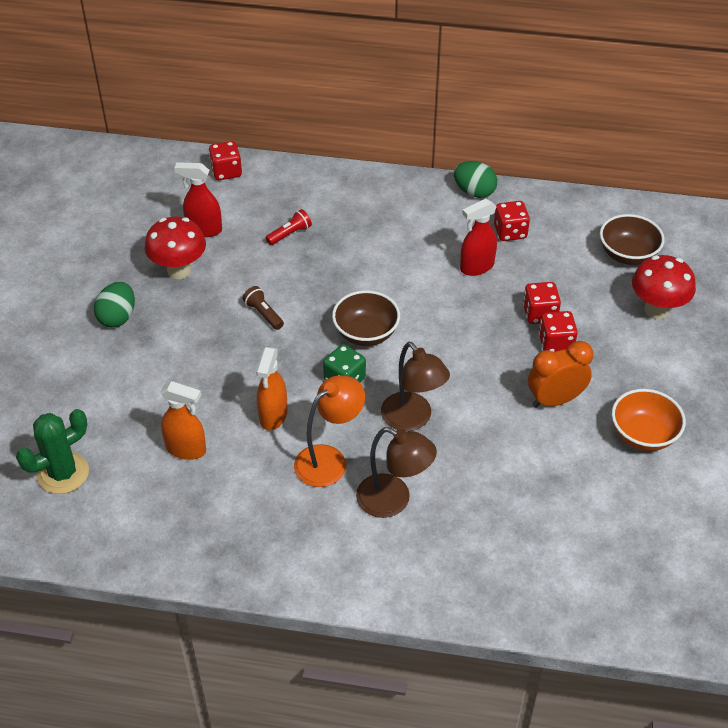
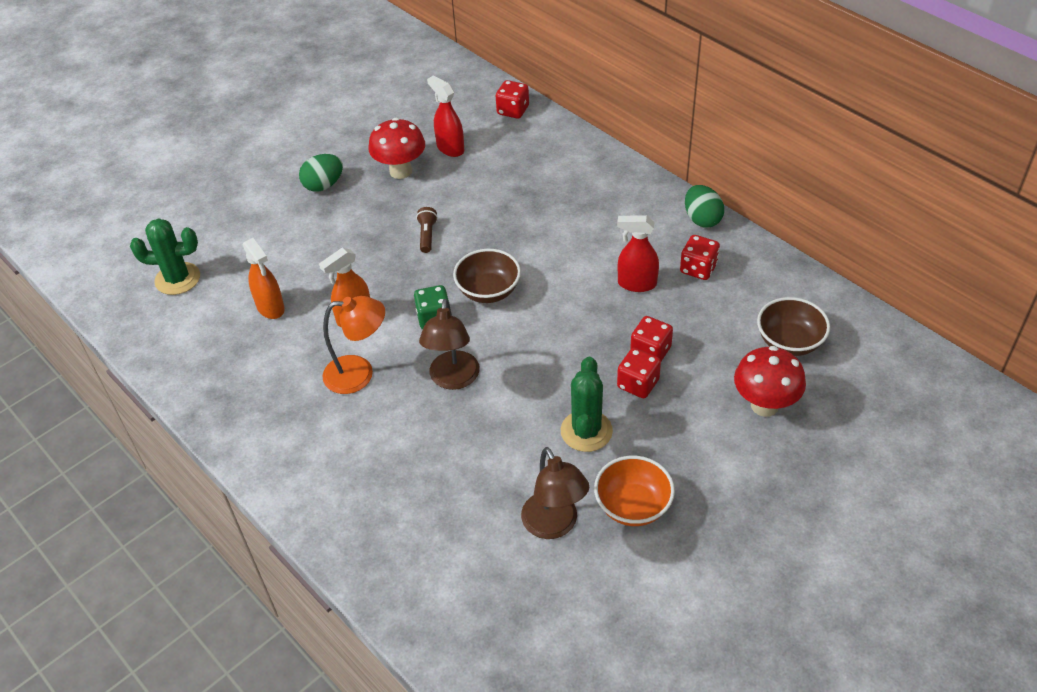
camera: 40 degrees right, 0 degrees up
(290, 234) = (511, 182): red flashlight -> none
(393, 501) = (372, 434): brown lamp -> brown lamp (554, 525)
(555, 400) = (586, 431): orange clock -> green cactus

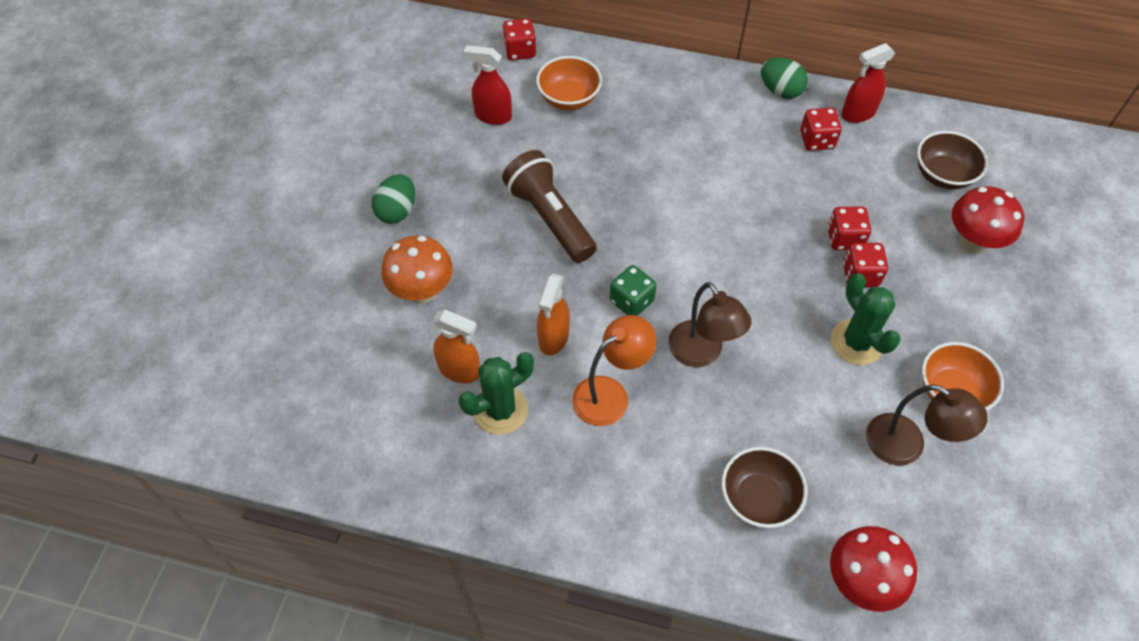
camera: 35 degrees left, 10 degrees up
(177, 279) = (329, 388): green cactus -> green cactus (500, 410)
(292, 246) = (422, 292): none -> orange mushroom
(400, 171) = (464, 161): red mushroom -> red mushroom (860, 582)
(427, 235) = (550, 218): brown flashlight -> brown flashlight, size x2.22
(488, 291) = (657, 248): brown bowl -> brown bowl (758, 498)
(519, 158) = (569, 98): none -> orange bowl
(636, 284) = (779, 179): red spray bottle -> red spray bottle (857, 114)

